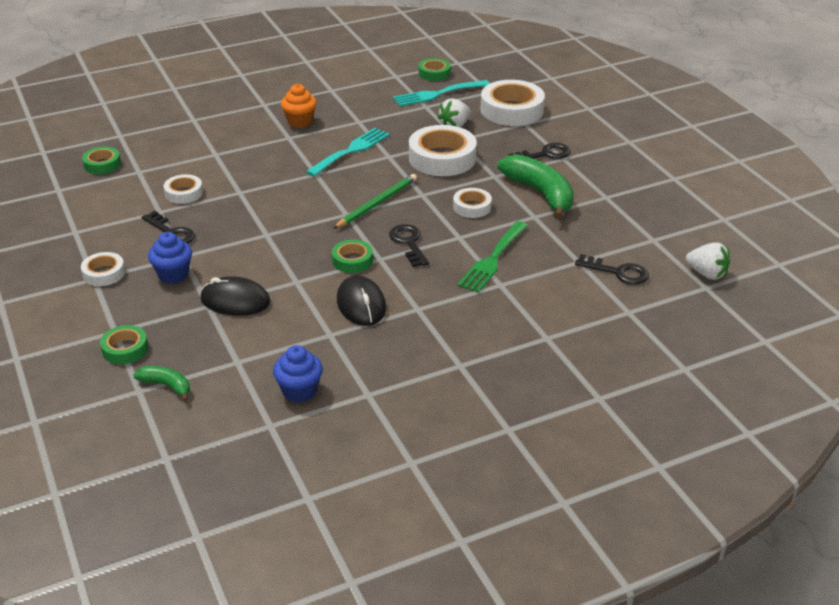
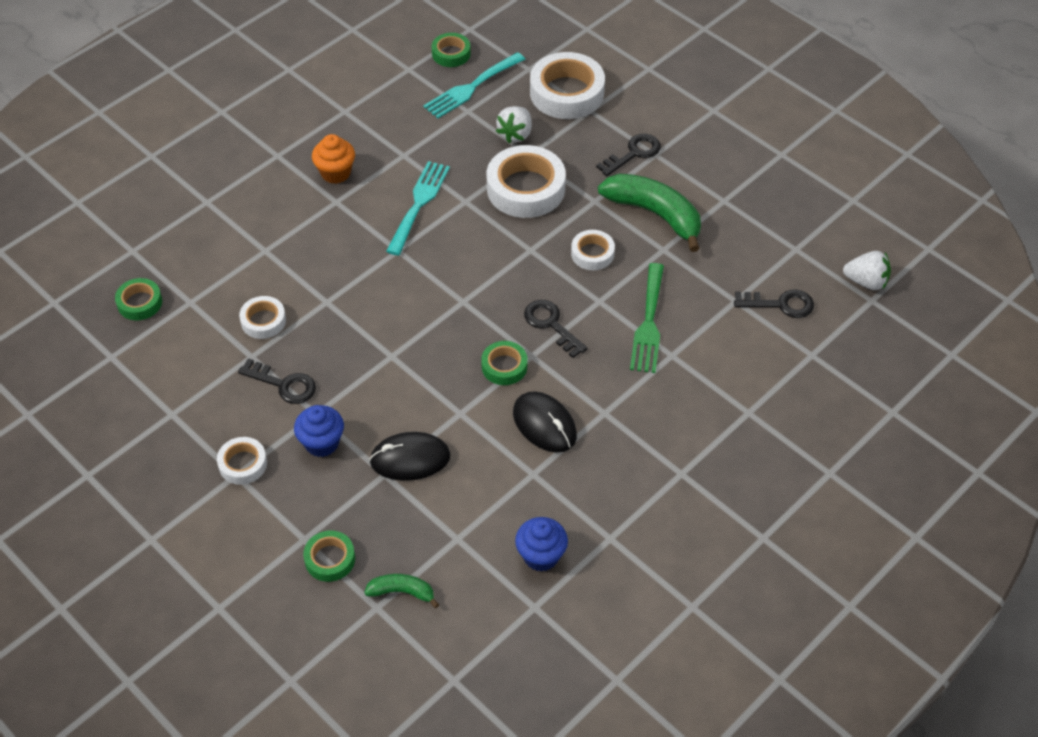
camera: 20 degrees left, 15 degrees up
(377, 203) = (489, 277): green pencil -> none

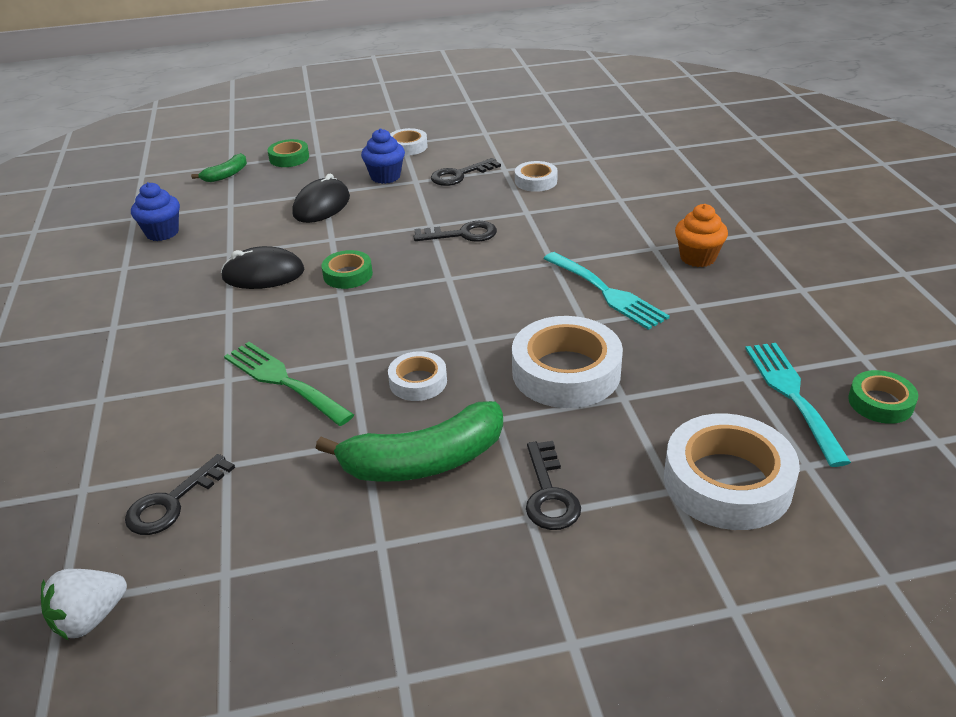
camera: 125 degrees right, 15 degrees down
(140, 303) = (610, 140): green tape -> none
(515, 134) = (670, 400): white strawberry -> none
(551, 325) = (359, 317): black key -> black key (462, 234)

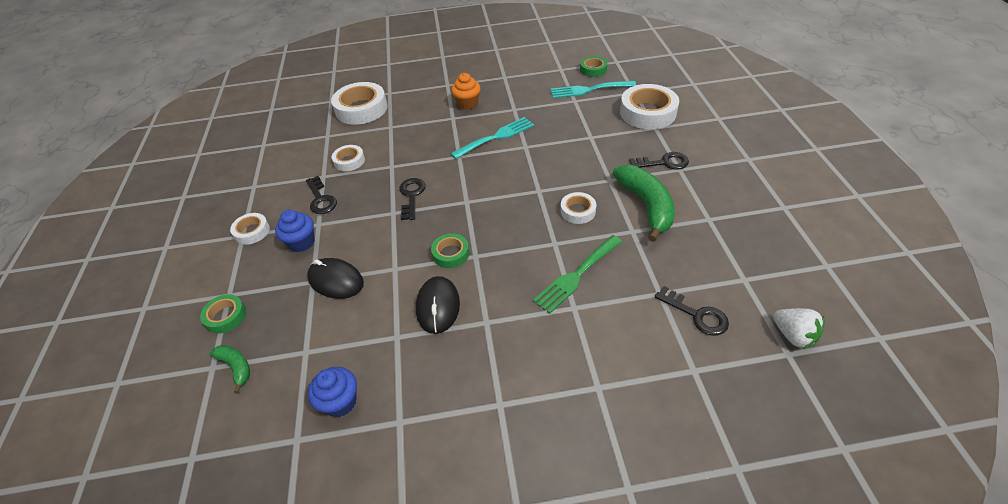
camera: 85 degrees left, 10 degrees up
(566, 372) = (570, 154): white tape -> white tape (361, 109)

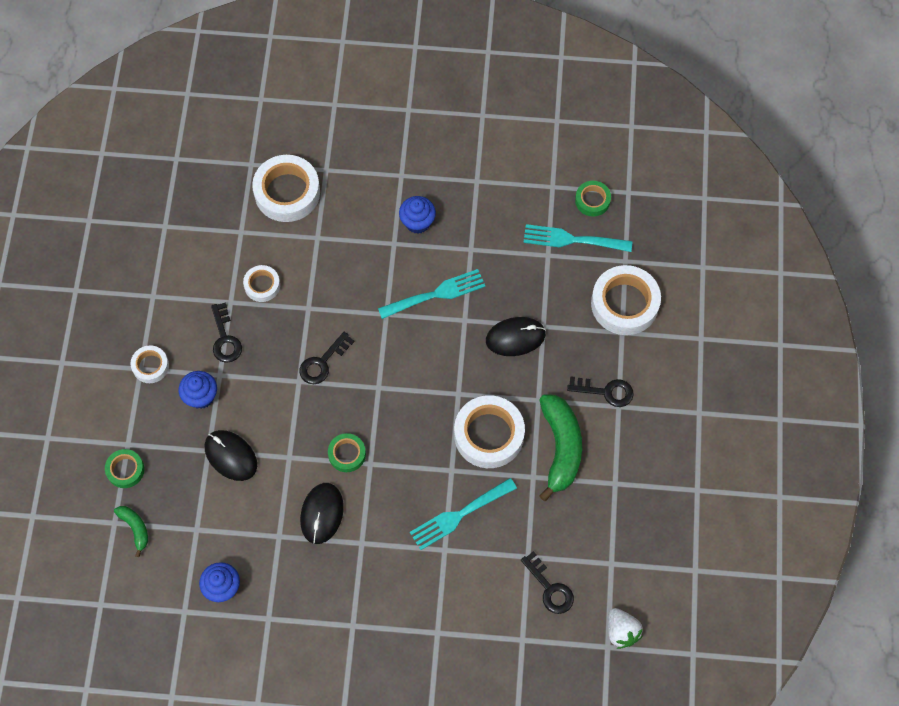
camera: 10 degrees right, 20 degrees up
(412, 196) = (322, 362): black key -> black key turned 150 degrees counterclockwise
(467, 104) = (417, 222): orange cupcake -> blue cupcake
(571, 147) = (515, 337): none -> black mouse
(576, 275) = (459, 515): green fork -> turquoise fork
(578, 211) = (489, 435): white tape -> white tape, size x1.88

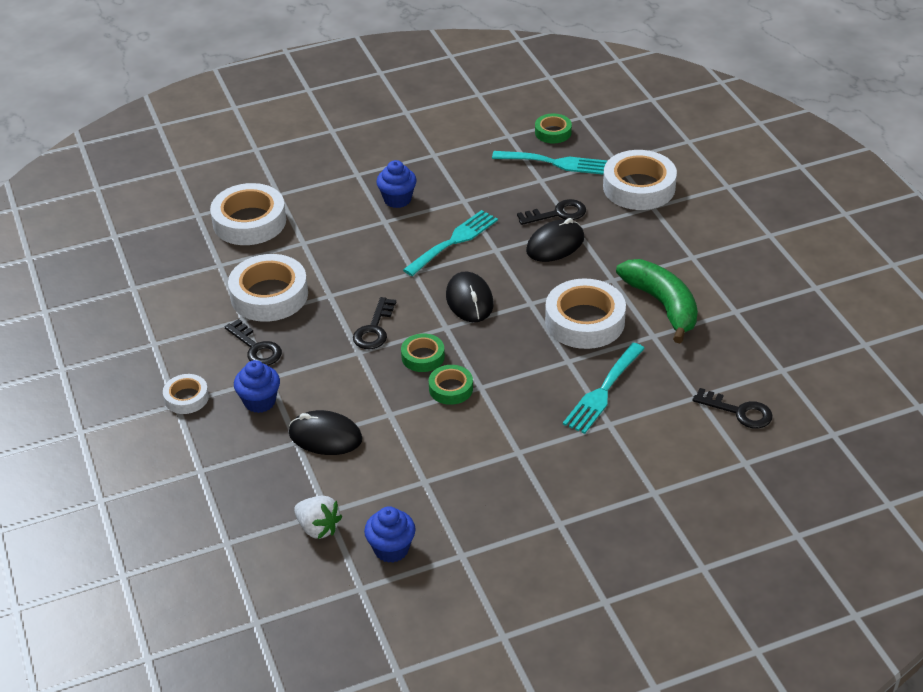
camera: 25 degrees left, 25 degrees down
(125, 470) = (211, 492): green tape -> green tape (423, 357)
(135, 528) = (255, 538): green banana -> none
(262, 285) = (269, 295): white tape -> white tape, size x1.88
(322, 514) = (458, 445): black mouse -> black mouse (469, 300)
(572, 240) = (555, 163): turquoise fork -> turquoise fork turned 150 degrees counterclockwise
(606, 391) = (672, 251): black key -> black key (557, 214)
(621, 631) = (836, 416): white strawberry -> white strawberry (318, 528)

